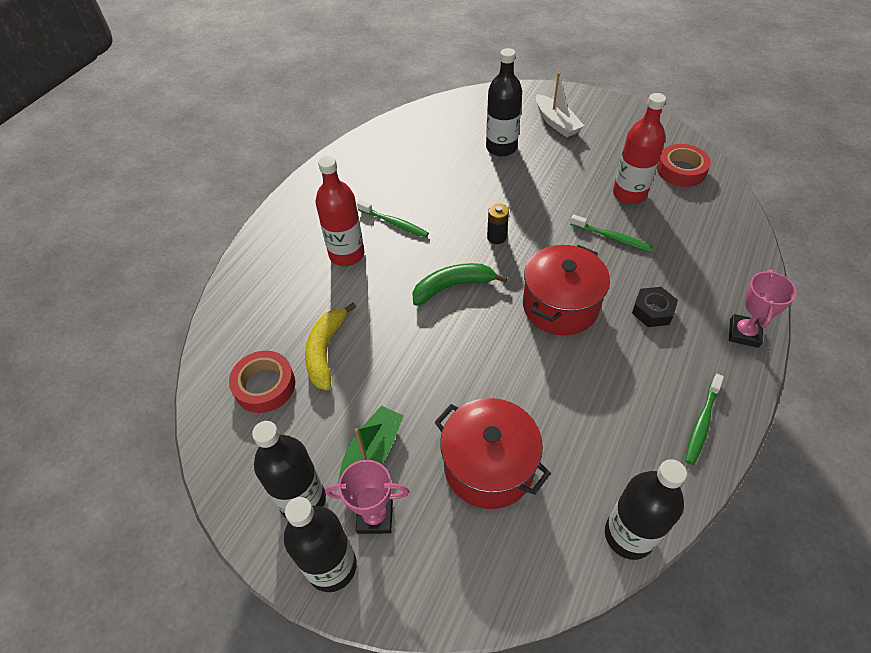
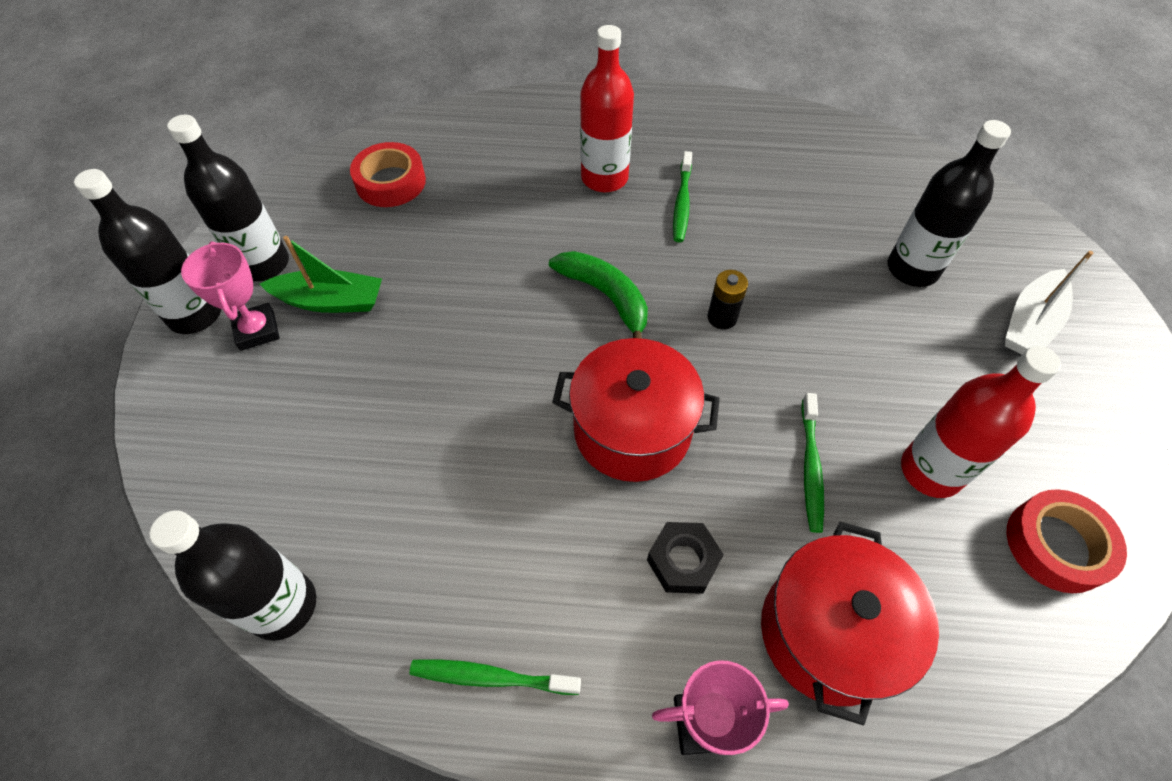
camera: 65 degrees right, 5 degrees up
(326, 351) = (454, 213): yellow banana -> none
(489, 466) = (345, 418): red pot -> red pot (828, 632)

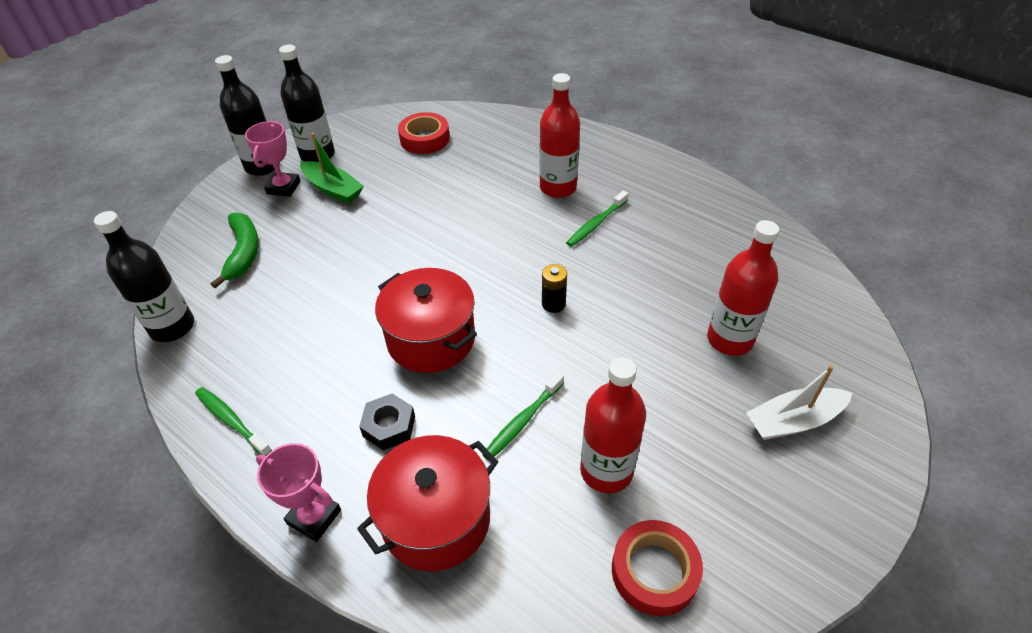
camera: 35 degrees right, 10 degrees down
(606, 297) = (489, 257): green banana -> green banana (243, 252)
(912, 269) = (729, 339): black bottle -> red bottle

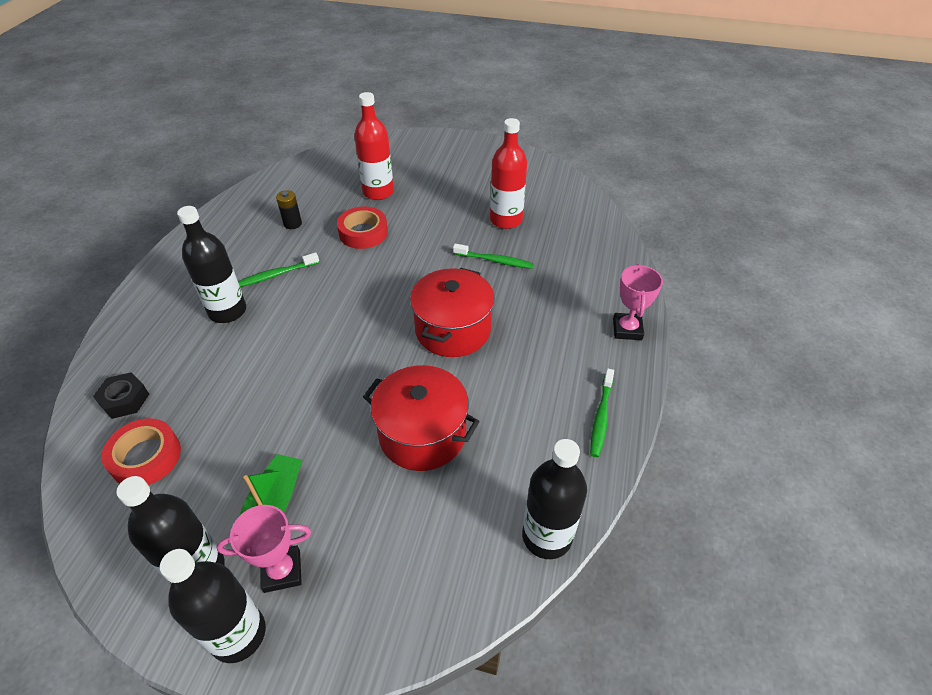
camera: 115 degrees left, 0 degrees up
(243, 252) = (415, 540): green banana -> none
(389, 426) = (541, 321): black nut -> black nut (125, 400)
(436, 519) = (585, 275): red pot -> red pot (422, 434)
(553, 304) = (382, 274): black battery -> black battery (292, 224)
(558, 188) = (227, 311): red bottle -> black bottle
(596, 224) = (276, 275): green toothbrush -> green toothbrush turned 135 degrees clockwise
(654, 571) = (550, 194): red tape -> red tape (363, 233)
(793, 421) = (429, 164): white boat -> none

